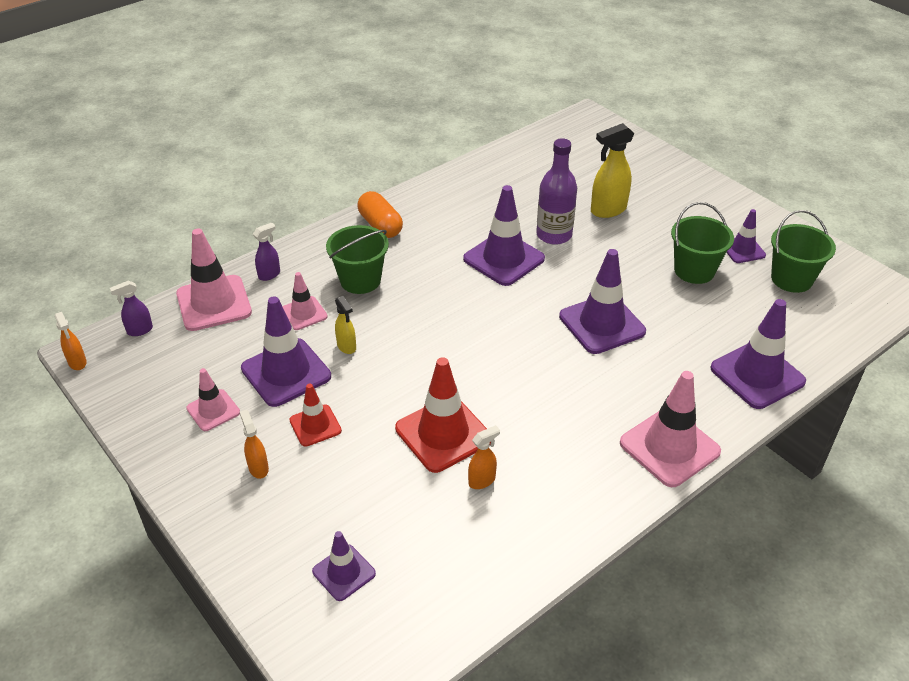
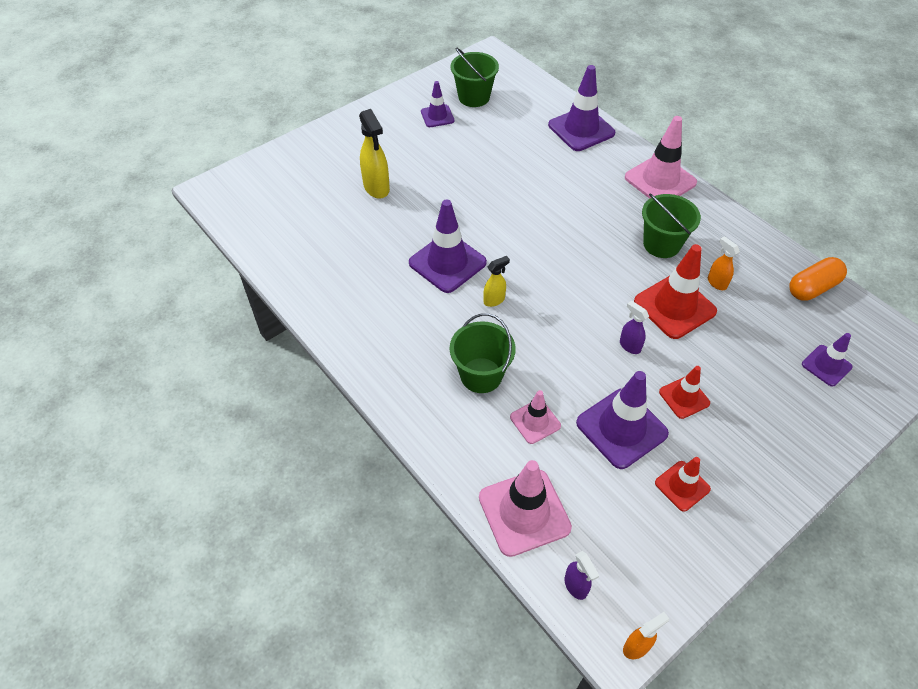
camera: 90 degrees left, 10 degrees up
(213, 410) = (682, 486): pink traffic cone -> red traffic cone
(258, 468) = (742, 437): orange spray bottle -> none
(269, 274) = (473, 461): purple spray bottle -> purple spray bottle (629, 346)
(347, 347) = (580, 380): yellow spray bottle -> yellow spray bottle (494, 300)
(380, 225) = (389, 362): orange capsule -> orange capsule (812, 288)
(554, 235) = (412, 226): purple bottle -> none
(602, 324) = (533, 204): purple traffic cone -> none
(694, 270) = (464, 145): green bucket -> green bucket (661, 244)

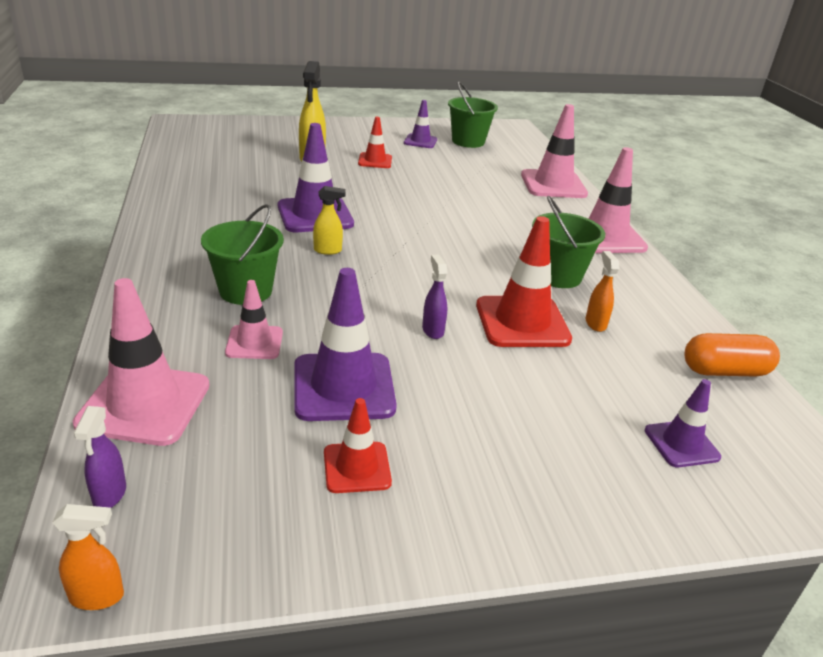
camera: 25 degrees right, 20 degrees down
(581, 129) = (553, 185): purple traffic cone -> pink traffic cone
(684, 397) = (451, 394): red traffic cone -> red traffic cone (375, 161)

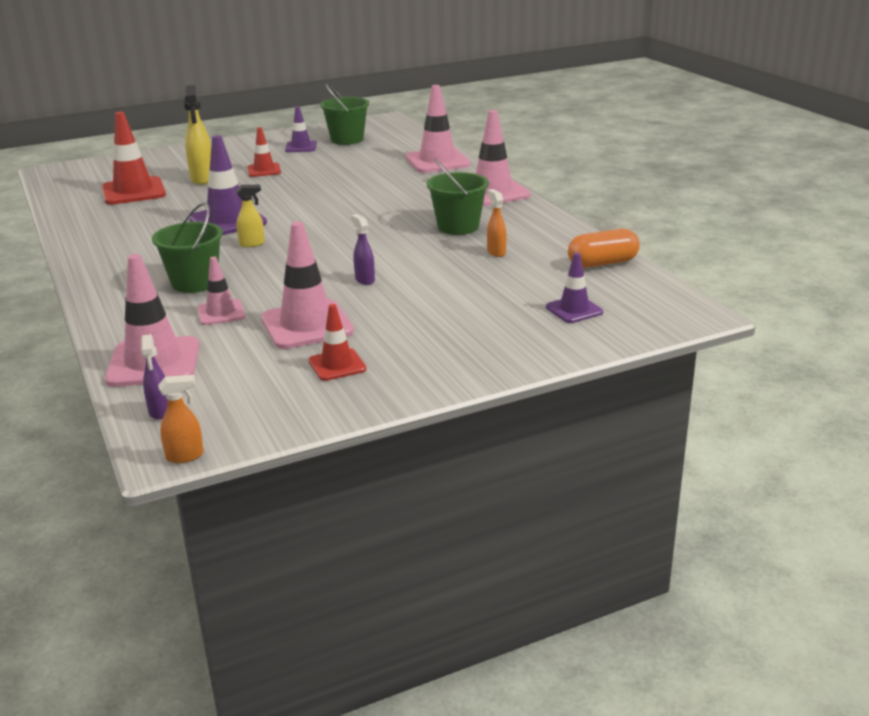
camera: 10 degrees left, 5 degrees down
(343, 387) = (307, 325): purple traffic cone -> pink traffic cone
(522, 322) = (436, 262): red traffic cone -> red traffic cone (133, 191)

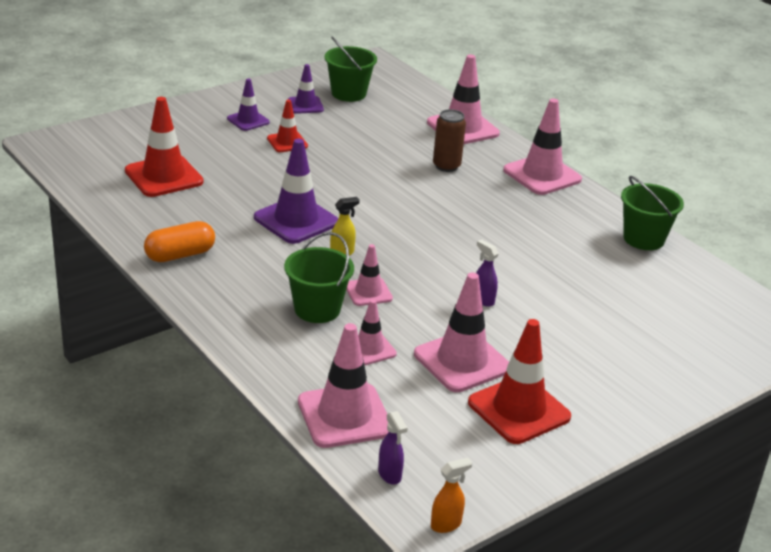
camera: 15 degrees left, 5 degrees up
(203, 179) = (228, 156): yellow spray bottle -> none
(254, 272) = (368, 292): none -> pink traffic cone
(337, 365) = (519, 410): red traffic cone -> red traffic cone, size x1.75
(402, 186) = (446, 166): none -> brown can
(458, 227) = (533, 225): green bucket -> green bucket (643, 239)
(496, 252) = (587, 259): orange spray bottle -> none
(574, 310) = (694, 332): purple traffic cone -> purple traffic cone (248, 120)
(602, 263) = (692, 271): orange capsule -> orange capsule (180, 255)

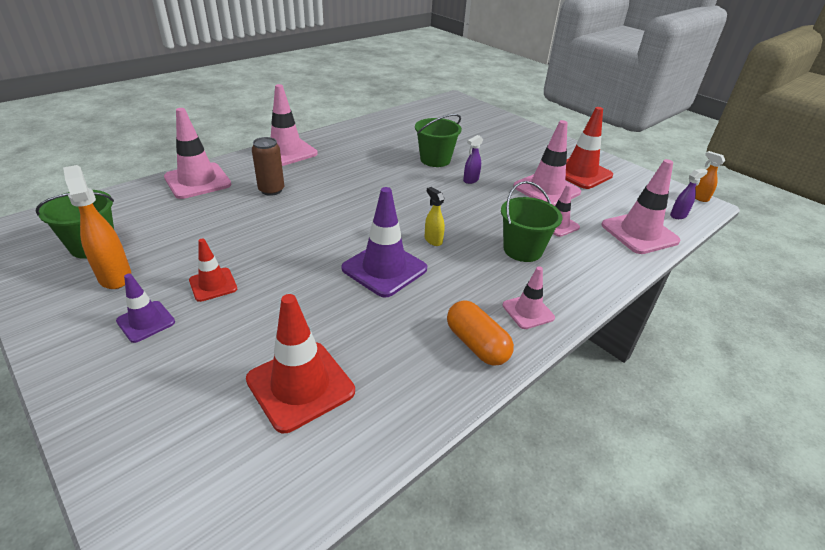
camera: 95 degrees left, 5 degrees up
(305, 105) = (115, 276): purple traffic cone -> orange spray bottle
(368, 292) = (485, 226): pink traffic cone -> pink traffic cone (528, 311)
(643, 239) = (372, 125): green bucket -> green bucket (435, 160)

